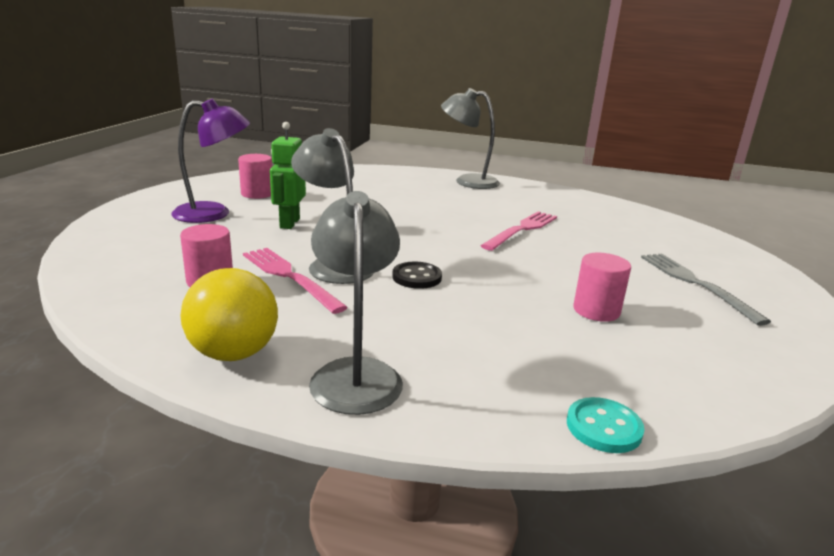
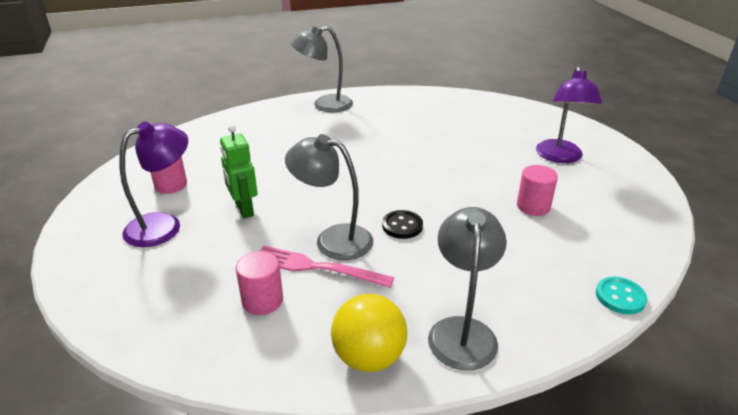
camera: 30 degrees left, 10 degrees up
(355, 374) = (462, 331): grey lamp -> grey lamp turned 45 degrees clockwise
(522, 229) = (417, 146): pink fork -> none
(695, 284) = (560, 157): grey fork -> purple lamp

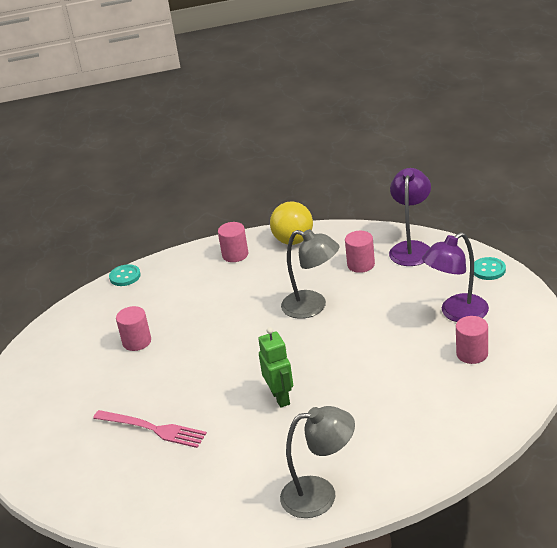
camera: 170 degrees left, 0 degrees up
(88, 282) = (488, 270): none -> turquoise button
(244, 209) = (391, 330): green robot -> green robot (280, 397)
(316, 267) = (325, 286): pink fork -> pink fork (153, 429)
(402, 226) = (255, 320): black button -> none
(462, 331) = (235, 255): grey lamp -> pink cylinder
(560, 157) = (71, 401): purple lamp -> purple lamp (411, 248)

